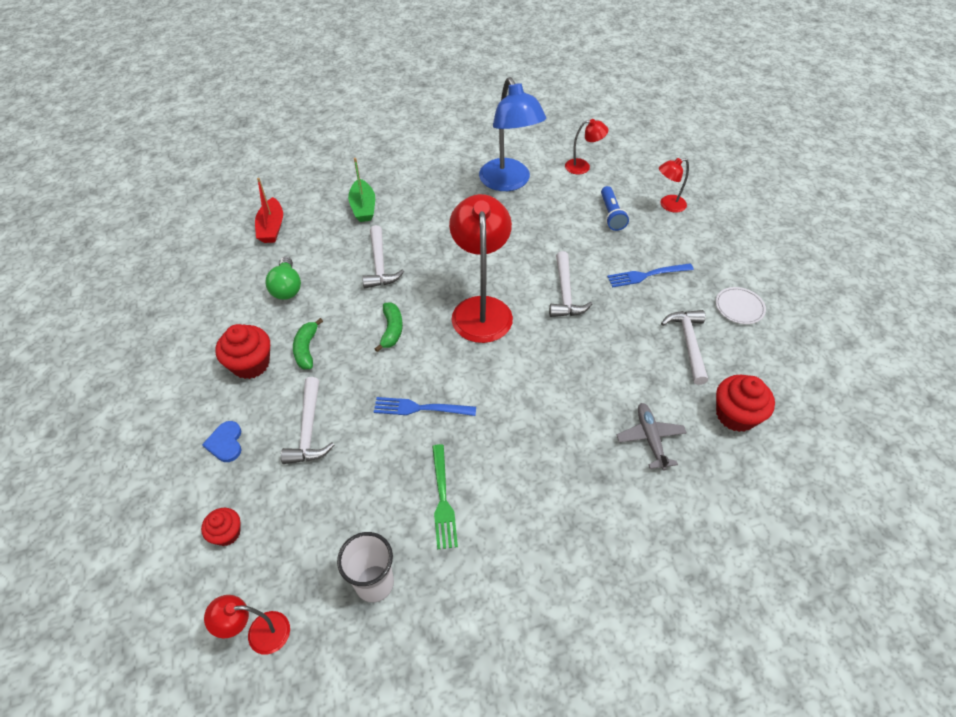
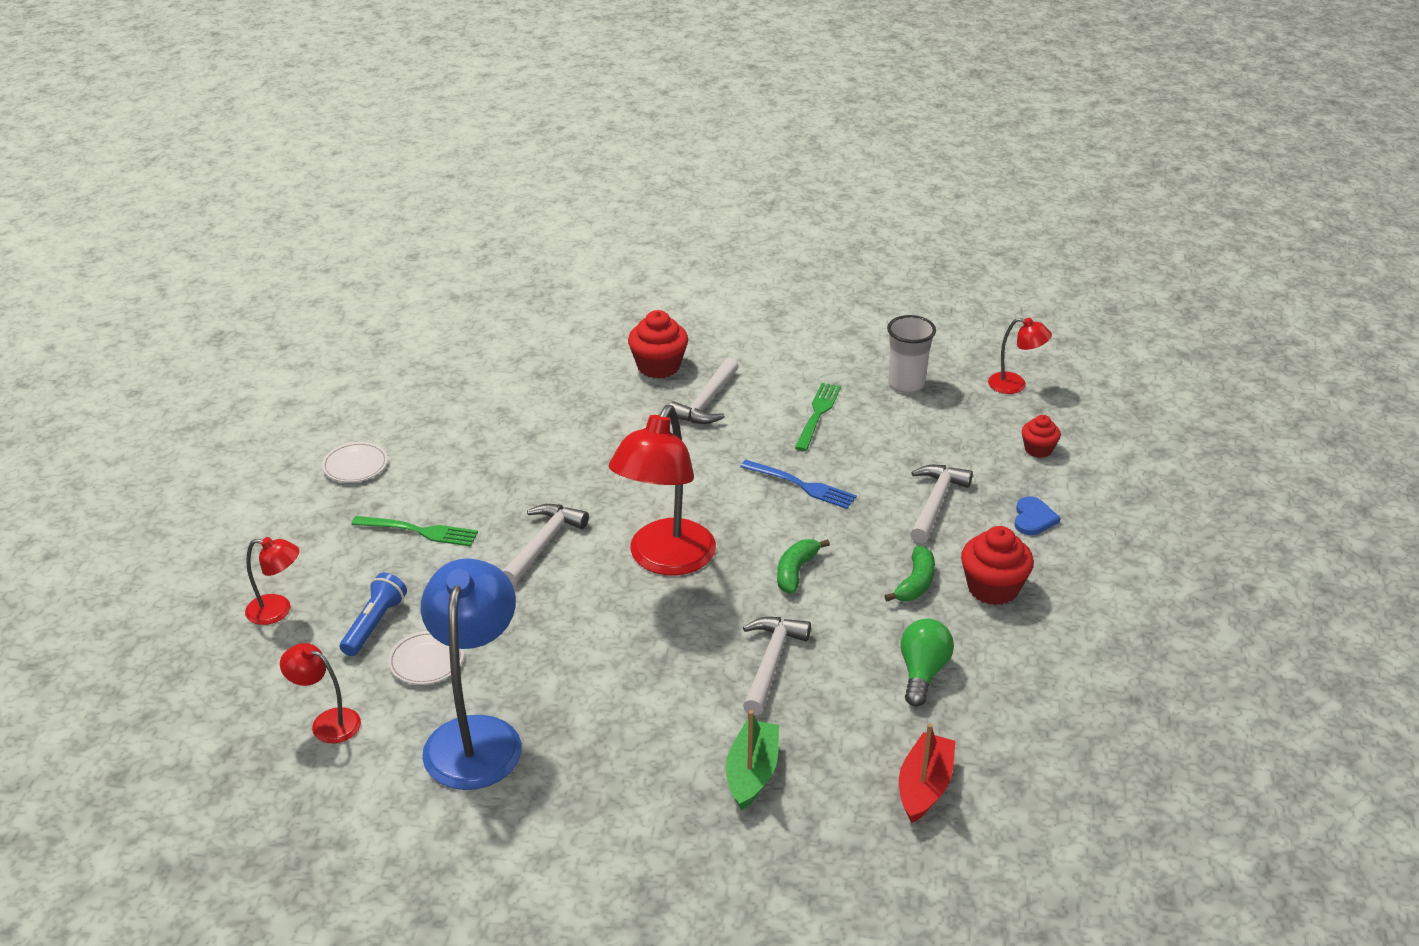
camera: 155 degrees left, 15 degrees down
(565, 206) = (426, 661): none -> white plate
(647, 275) = (419, 531): blue fork -> green fork
(650, 438) = (583, 397): grey plane -> none
(688, 343) = (456, 452): white hammer -> white hammer (706, 402)
(735, 415) = (481, 388): red cupcake -> red cupcake (658, 366)

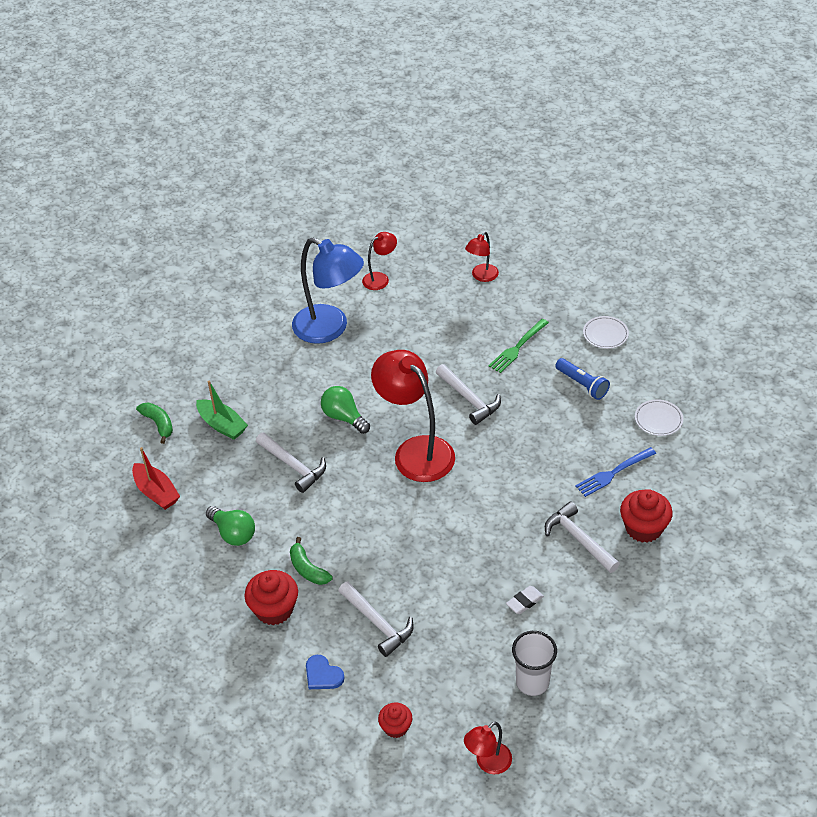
camera: 120 degrees right, 10 degrees up
(374, 624) = (444, 311): blue flashlight -> blue flashlight (582, 385)
(426, 661) = (400, 324): white plate -> white plate (658, 419)
(650, 648) = (344, 417): none -> green light bulb
(796, 571) = (361, 511): green banana -> green banana (158, 424)
(801, 485) = (446, 553): blue fork -> blue fork (613, 473)
(817, 414) = (524, 602): green fork -> white eraser

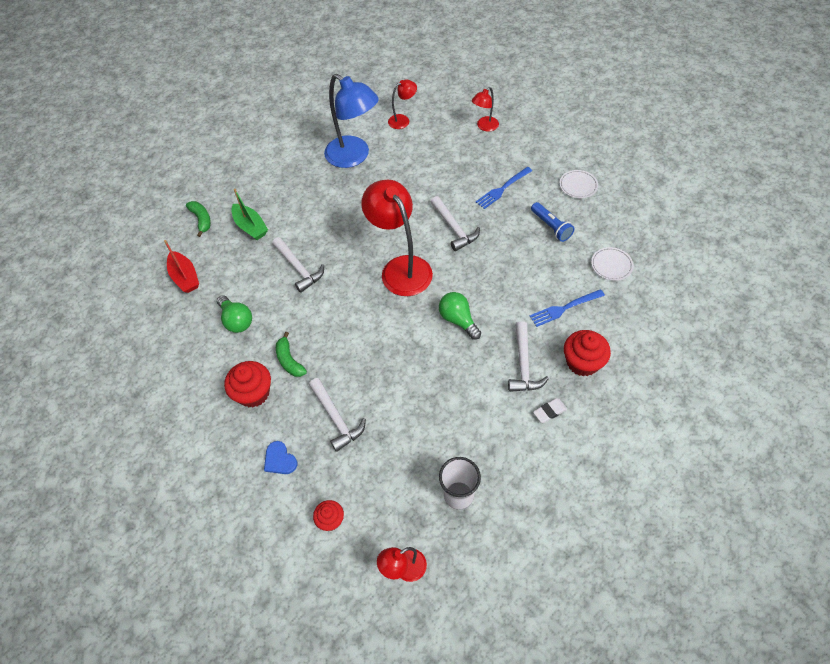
camera: 10 degrees right, 10 degrees up
(344, 417) = (348, 232): green light bulb -> green light bulb (458, 320)
(517, 347) = (502, 189): green fork -> blue fork
(524, 602) = (466, 417): white eraser -> white eraser (549, 412)
(578, 539) = (523, 365): white hammer -> white hammer turned 150 degrees counterclockwise

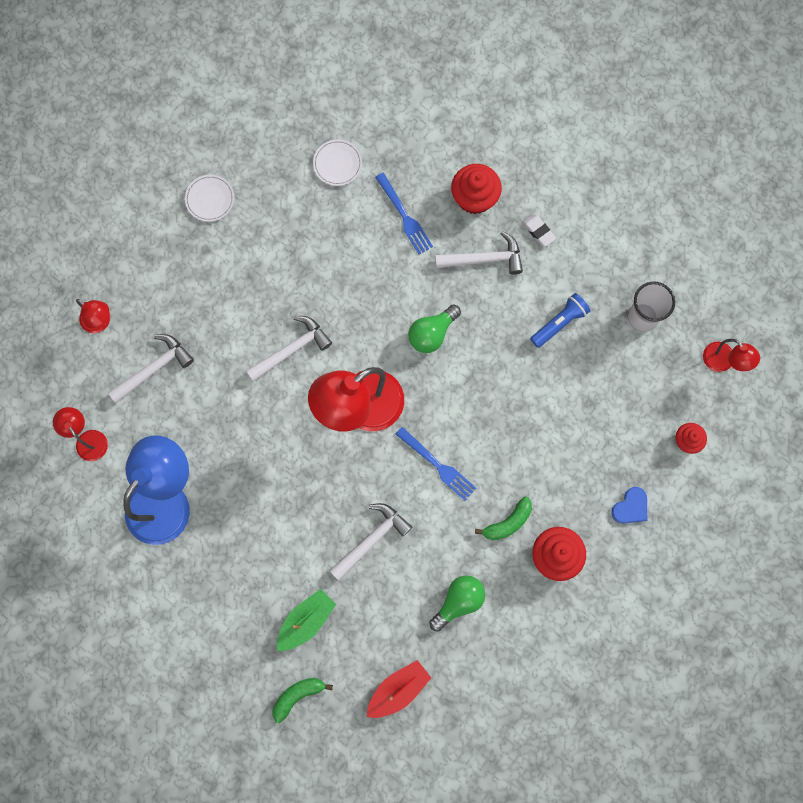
camera: 100 degrees left, 20 degrees up
(336, 418) = (575, 454): white hammer -> white hammer (154, 368)
(502, 189) = (220, 292): blue fork -> blue fork (437, 465)
(551, 227) = (282, 232): blue flashlight -> blue flashlight (559, 323)

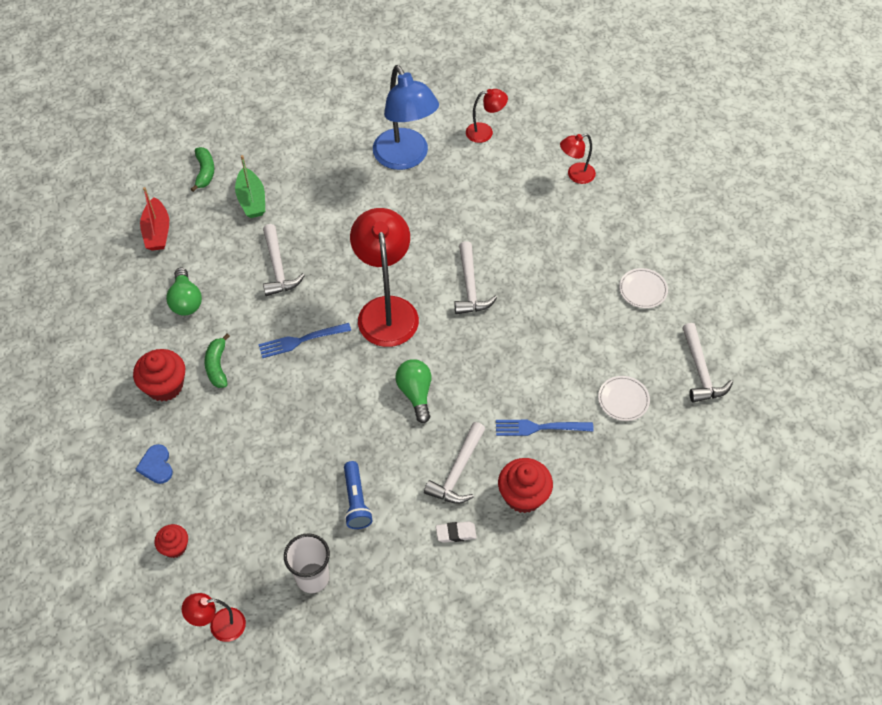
camera: 120 degrees right, 20 degrees down
(154, 368) = (515, 192): white hammer -> white hammer (701, 371)

